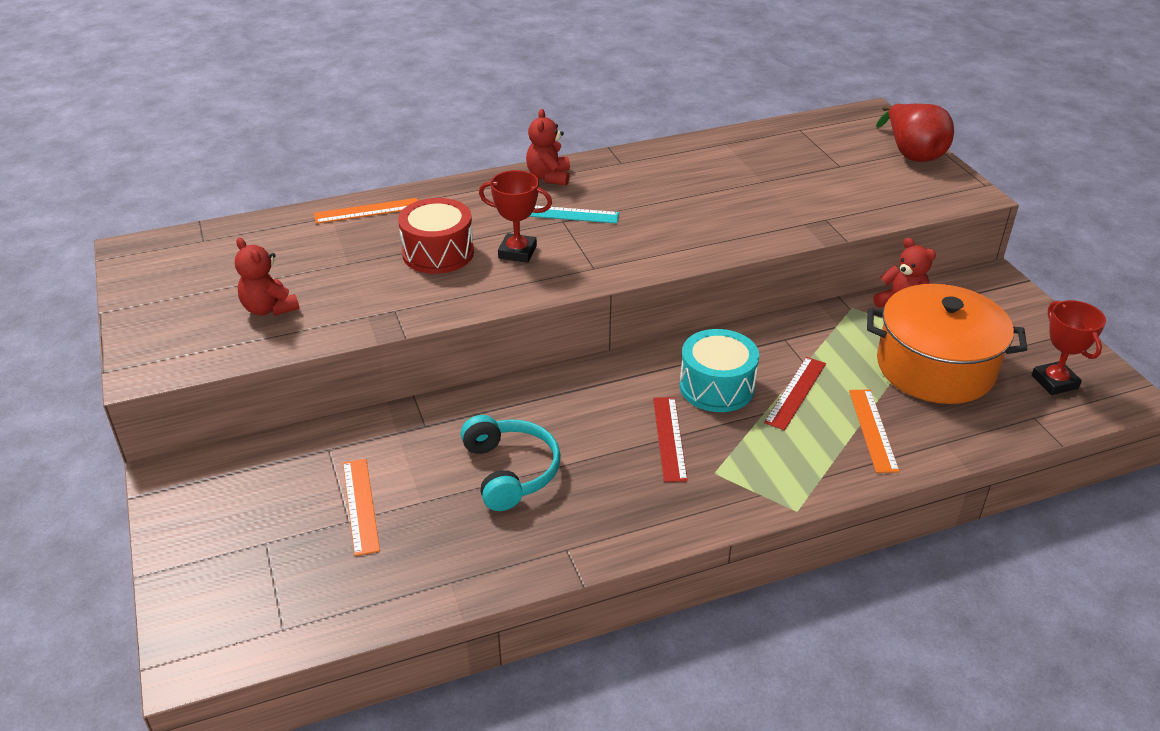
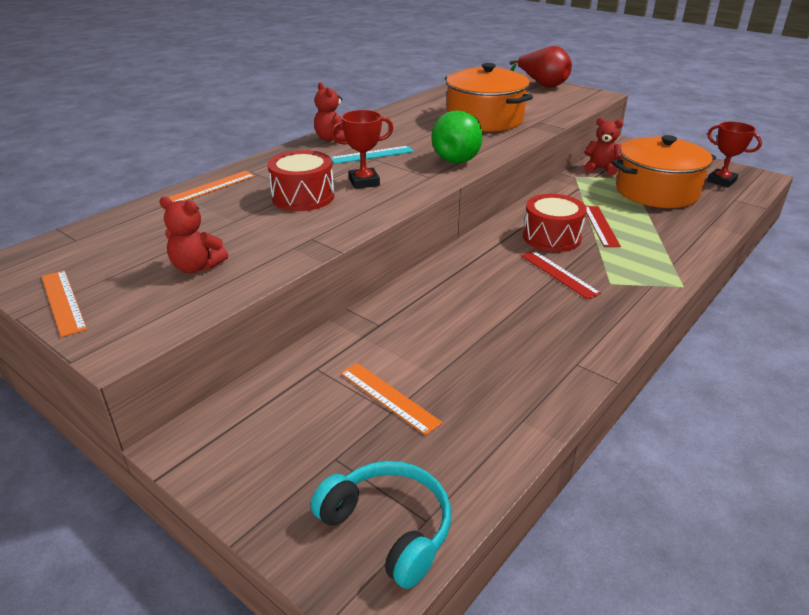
camera: 30 degrees left, 5 degrees down
(511, 471) = (478, 330): turquoise headphones -> turquoise headphones (389, 528)
(658, 249) = (459, 158): none -> green pear
(716, 387) = (551, 237): turquoise drum -> red drum
(760, 195) = (485, 119): none -> orange pot
(873, 430) = (666, 231): orange ruler -> orange ruler (63, 302)

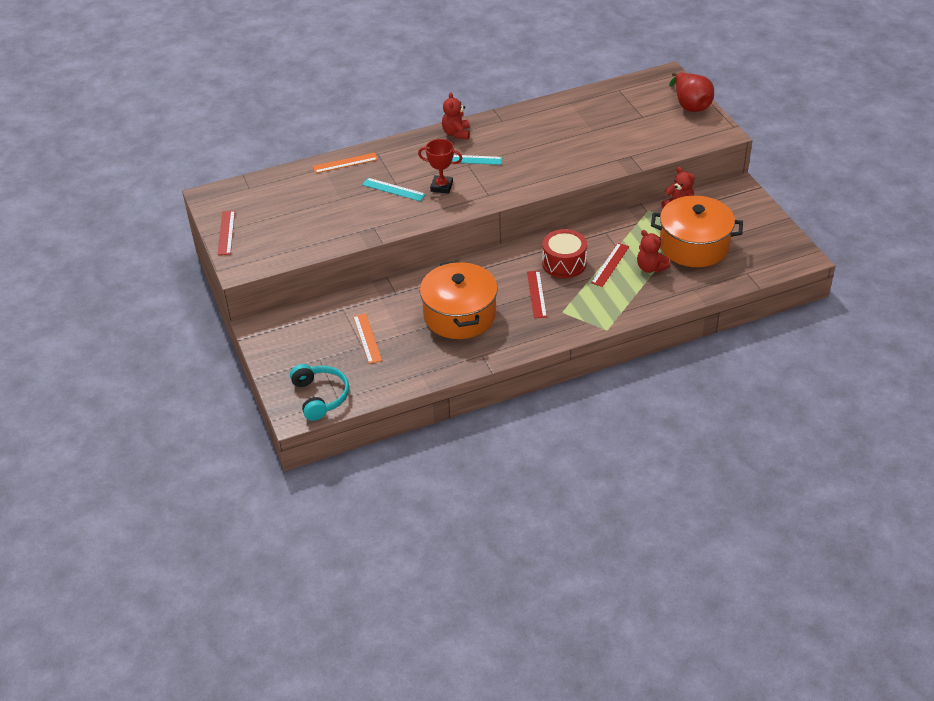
camera: 30 degrees right, 10 degrees up
(63, 302) = (226, 232): orange ruler -> red ruler
(196, 267) = (300, 229): red teddy bear -> red teddy bear (650, 268)
(303, 197) = (393, 189): red drum -> turquoise ruler
(459, 158) = (527, 181): green pear -> none
(485, 119) = (590, 140): orange pot -> orange pot (459, 315)
(721, 181) = (763, 251): red trophy -> none

